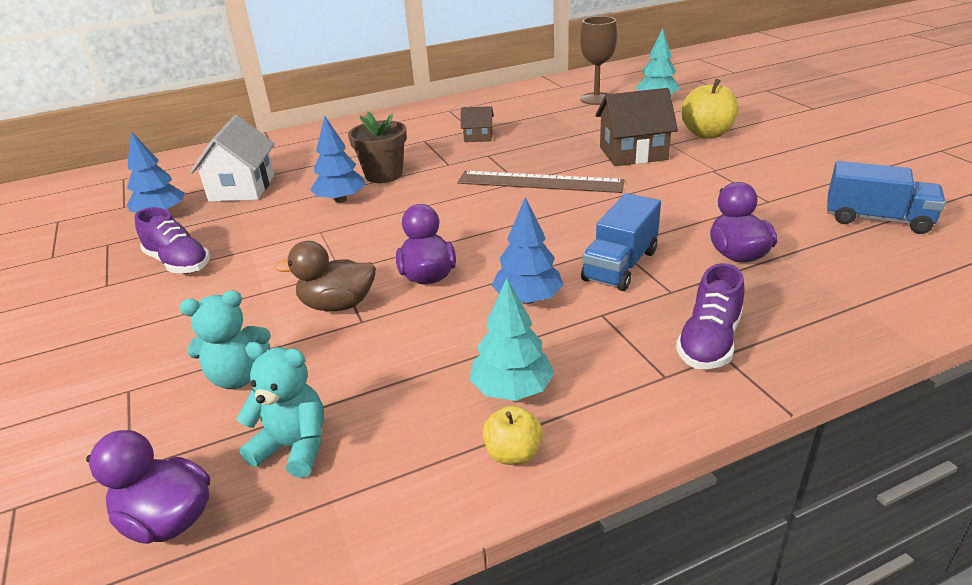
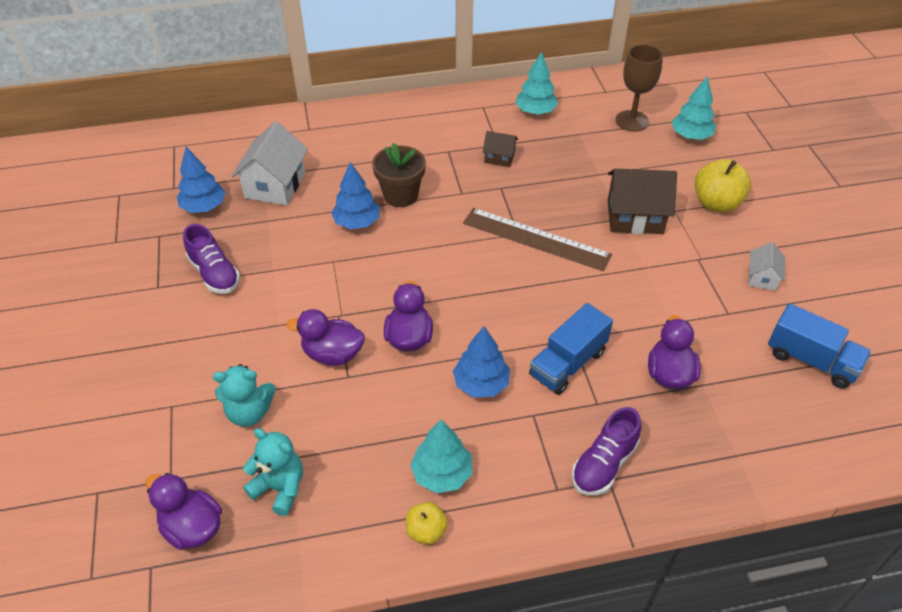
camera: 10 degrees right, 15 degrees up
(337, 305) = (332, 354): brown duck -> purple duck
(501, 106) = (535, 111): none -> turquoise tree
(784, 172) = (762, 277): none -> white house

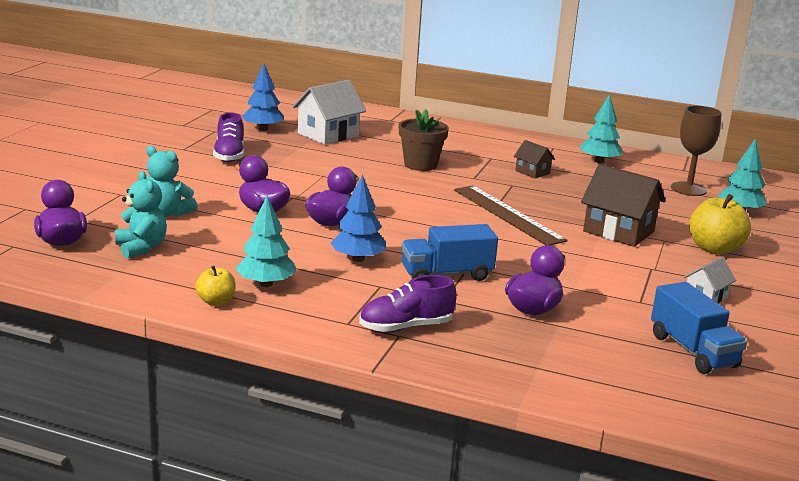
camera: 30 degrees right, 25 degrees down
(357, 222) = (367, 166): blue tree -> none

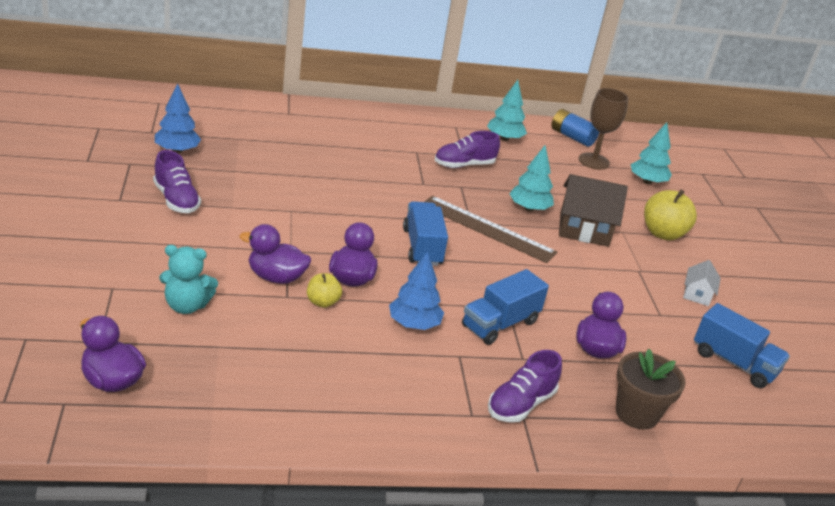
camera: 30 degrees left, 10 degrees up
(141, 248) = (203, 366): turquoise teddy bear -> none
(216, 302) = (338, 423): yellow apple -> yellow apple (322, 302)
(266, 284) = (362, 384): turquoise tree -> turquoise tree (529, 208)
(328, 135) = (248, 147): white house -> none
(420, 165) = (365, 175): brown flower pot -> brown flower pot (636, 413)
(424, 215) = (422, 247): none -> blue truck
(532, 172) = (464, 165): brown house -> purple shoe
(681, 170) = (572, 137): none -> blue battery

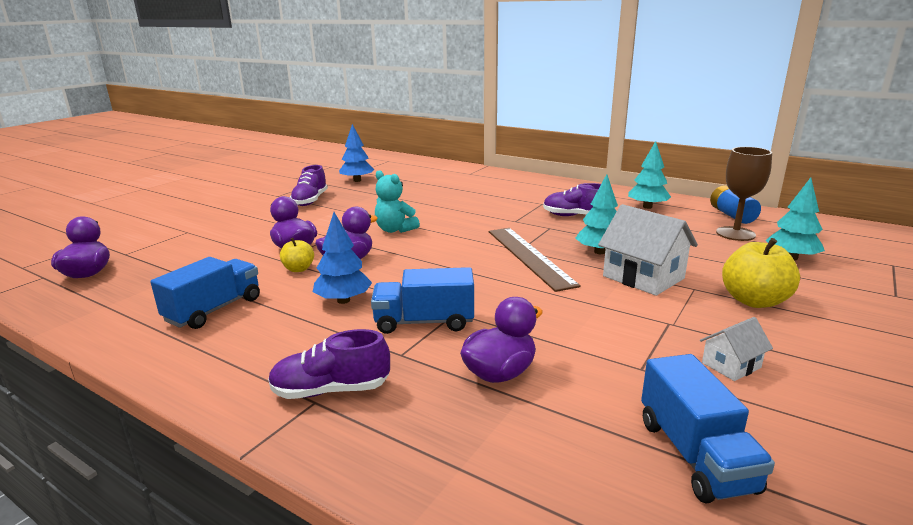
camera: 45 degrees right, 10 degrees down
(186, 306) = (208, 249): turquoise teddy bear -> turquoise teddy bear (395, 230)
(422, 247) = (444, 255): blue truck -> blue truck (214, 310)
(584, 229) = (643, 277): brown house -> white house
(636, 413) = (452, 453): brown flower pot -> none

